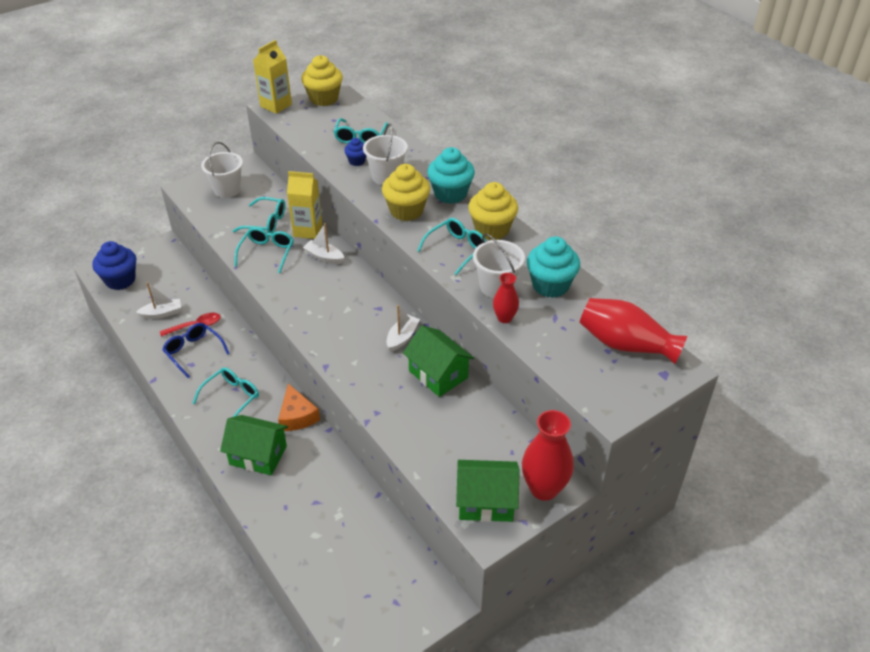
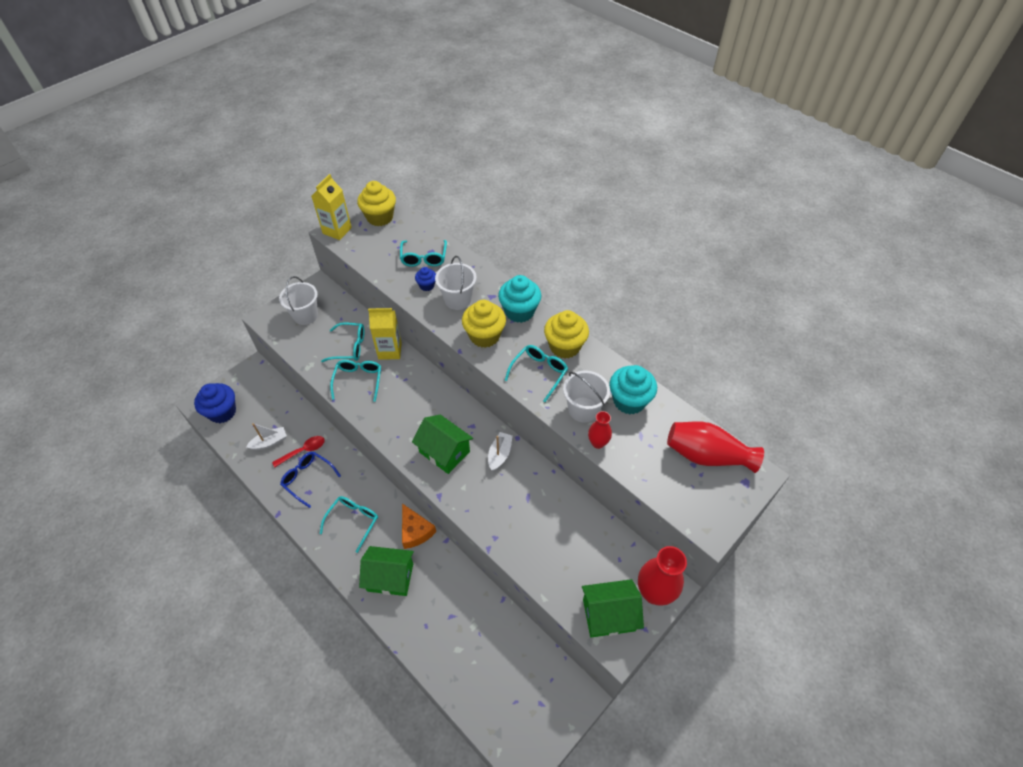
camera: 10 degrees left, 10 degrees up
(324, 257) = (411, 378): white boat -> none
(438, 374) = (539, 488): green house -> green house (444, 452)

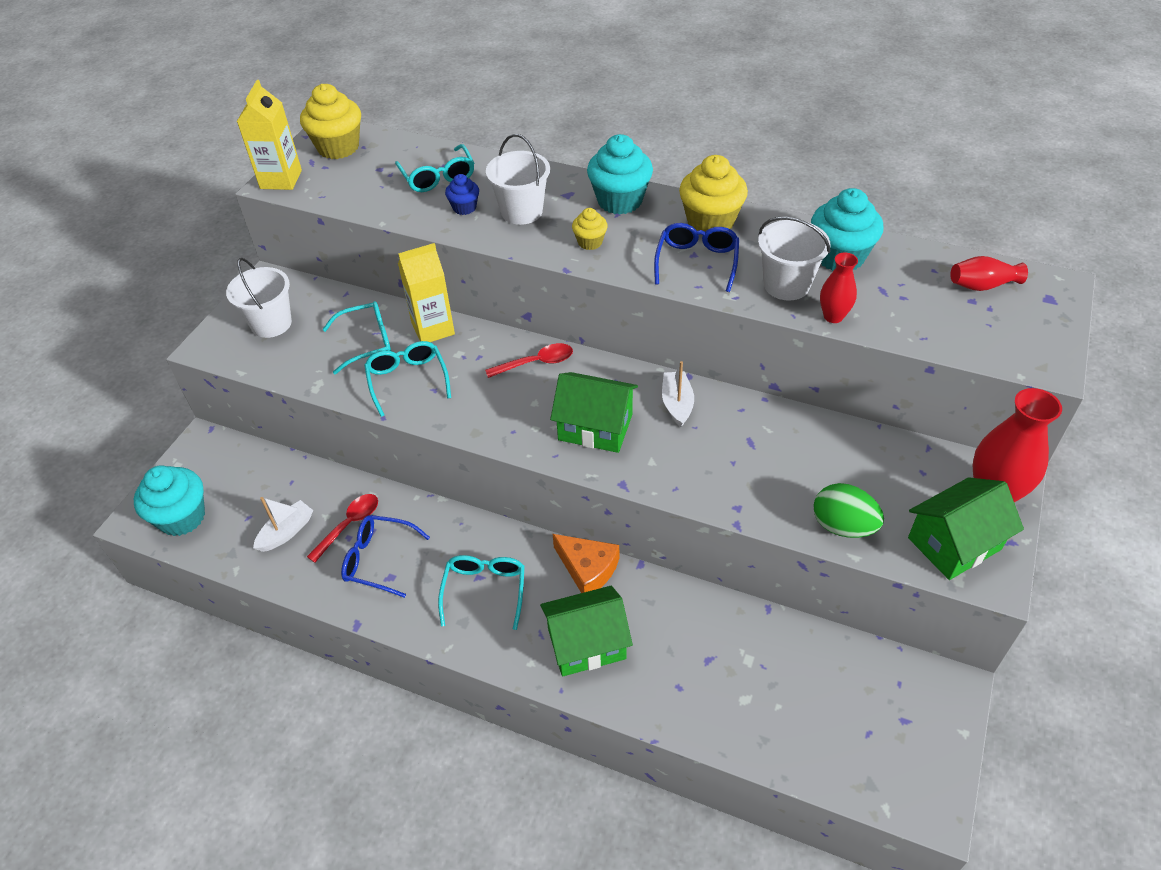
camera: 20 degrees left, 5 degrees down
(222, 412) = (182, 517): blue cupcake -> turquoise cupcake
(435, 395) = (536, 363): none -> red spoon
(484, 336) = (590, 242): yellow cupcake -> yellow cupcake, size x0.53
(539, 373) = (697, 262): turquoise glasses -> blue glasses
(549, 575) = (843, 526): none -> green egg
(707, 456) = (982, 285): red vase -> red vase, size x0.55

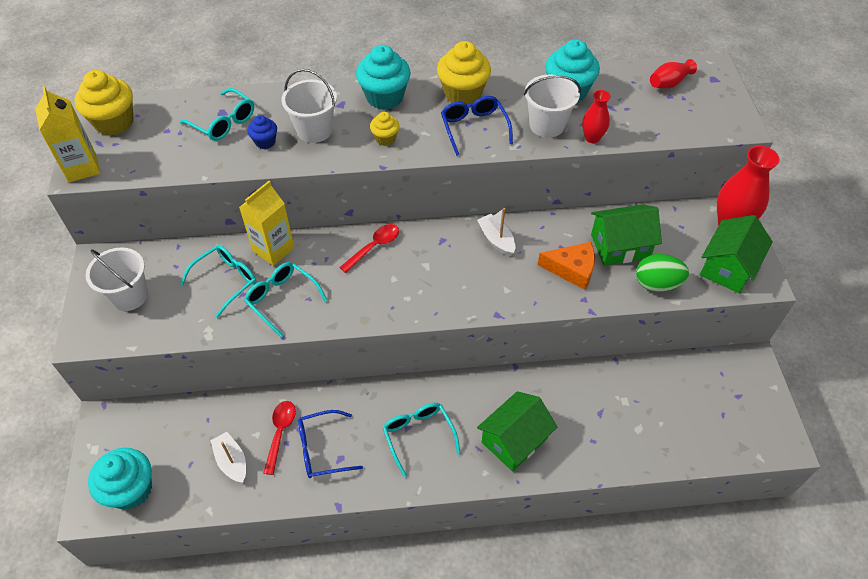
camera: 30 degrees left, 5 degrees up
(286, 532) = (232, 461): white boat -> white boat turned 45 degrees counterclockwise
(587, 569) = (481, 386): orange cheese -> orange cheese (572, 269)
(595, 427) = (450, 280): green house -> green house (620, 246)

